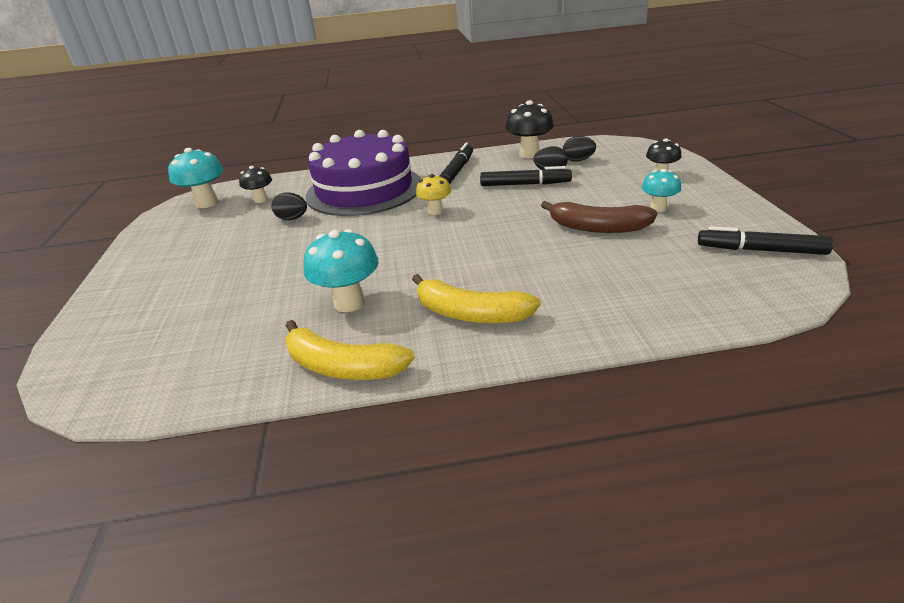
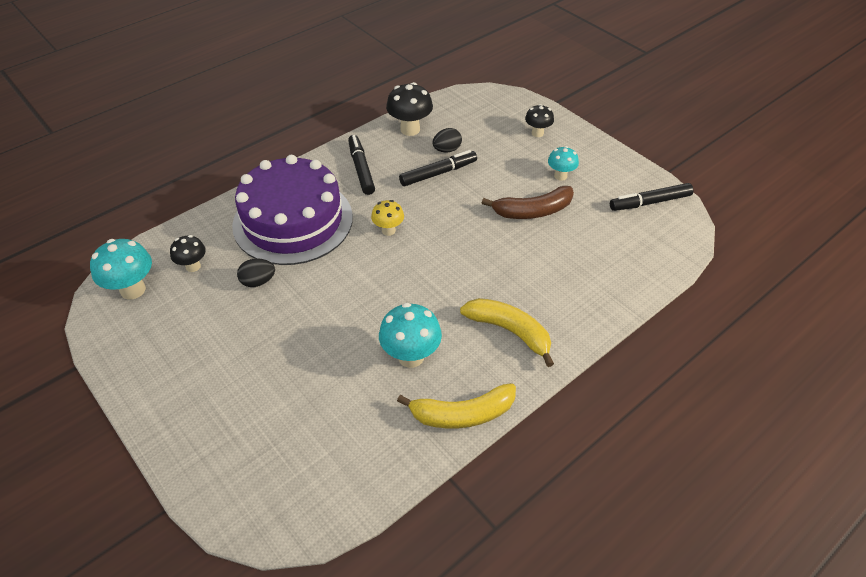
camera: 35 degrees left, 15 degrees up
(471, 314) = (509, 331): yellow banana -> yellow banana turned 135 degrees counterclockwise
(578, 160) = (459, 128): black egg -> none

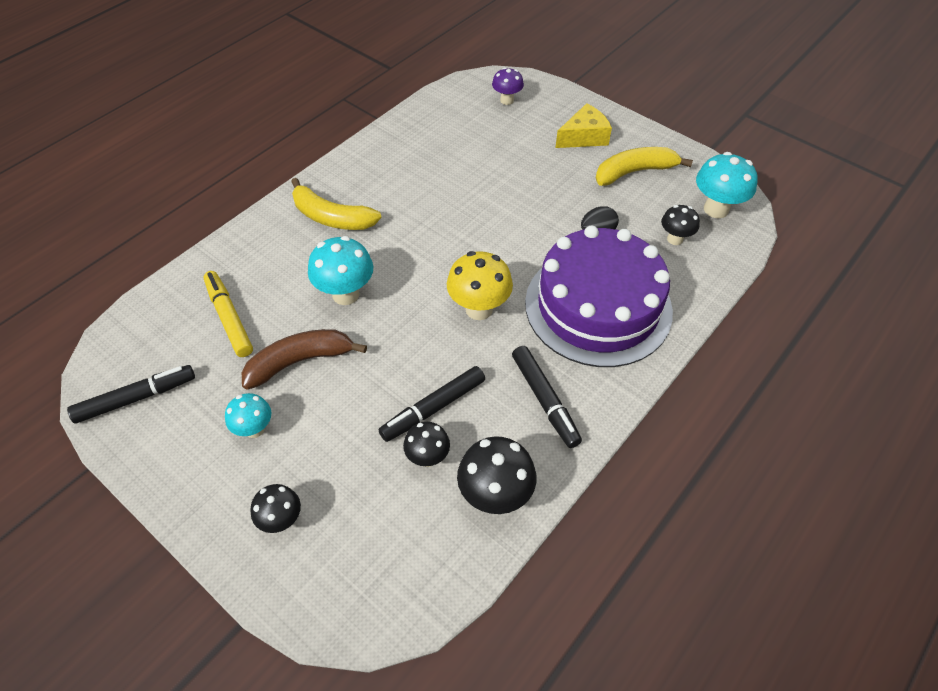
camera: 170 degrees right, 5 degrees up
(206, 400) = (584, 137): none -> yellow cheese
(272, 480) = (507, 100): none -> purple mushroom
(388, 230) = (479, 309): yellow mushroom -> yellow mushroom, size x1.61
(411, 356) = (423, 186): turquoise mushroom -> turquoise mushroom (346, 294)
(447, 150) = (427, 458): black egg -> black mushroom
(462, 414) = (372, 151): yellow banana -> yellow banana (634, 172)
(593, 248) = (229, 318): none -> yellow marker

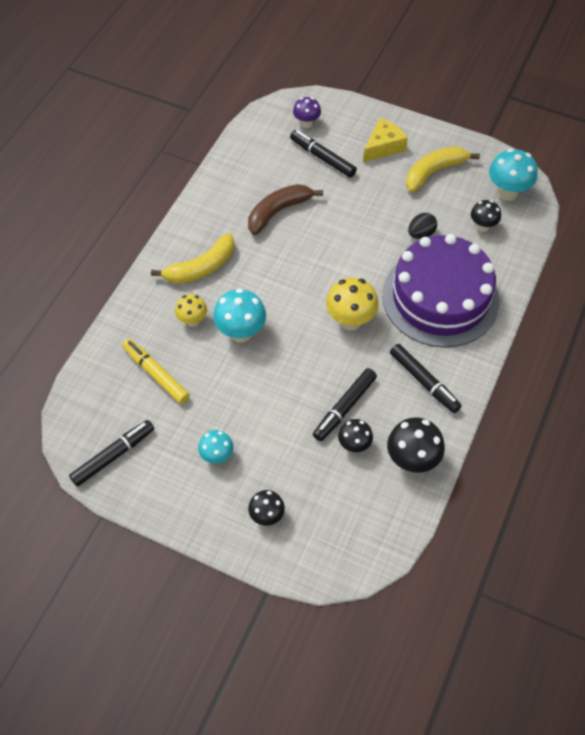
camera: 15 degrees left, 5 degrees up
(297, 270) = (192, 321): none -> yellow mushroom
(300, 361) = (228, 396): brown banana -> brown banana (278, 212)
(332, 217) = (201, 268): yellow banana -> yellow banana turned 45 degrees counterclockwise
(512, 136) = (323, 158): none -> black marker

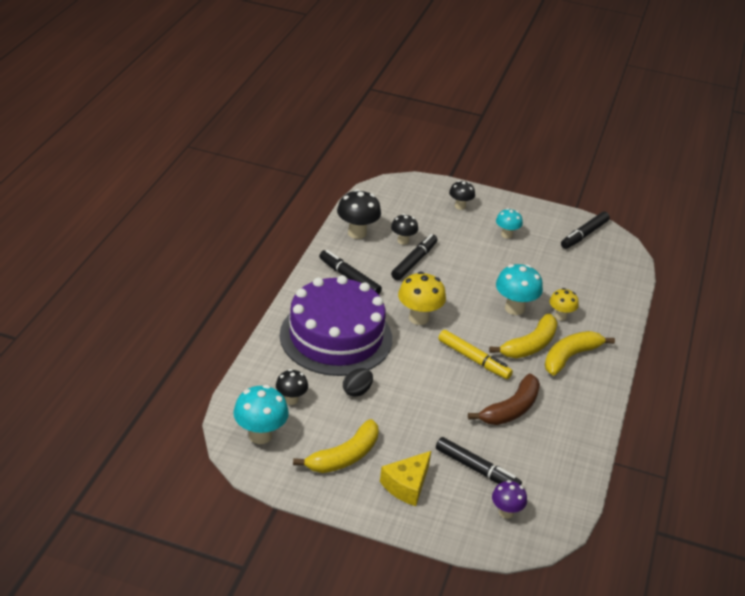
camera: 170 degrees right, 20 degrees down
(156, 375) = (574, 280): yellow marker -> yellow marker (473, 359)
(238, 283) = (530, 345): none -> yellow banana

